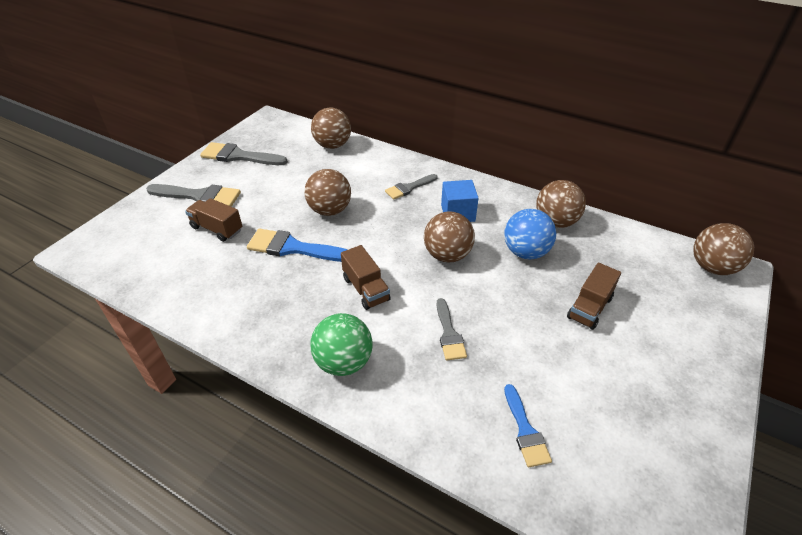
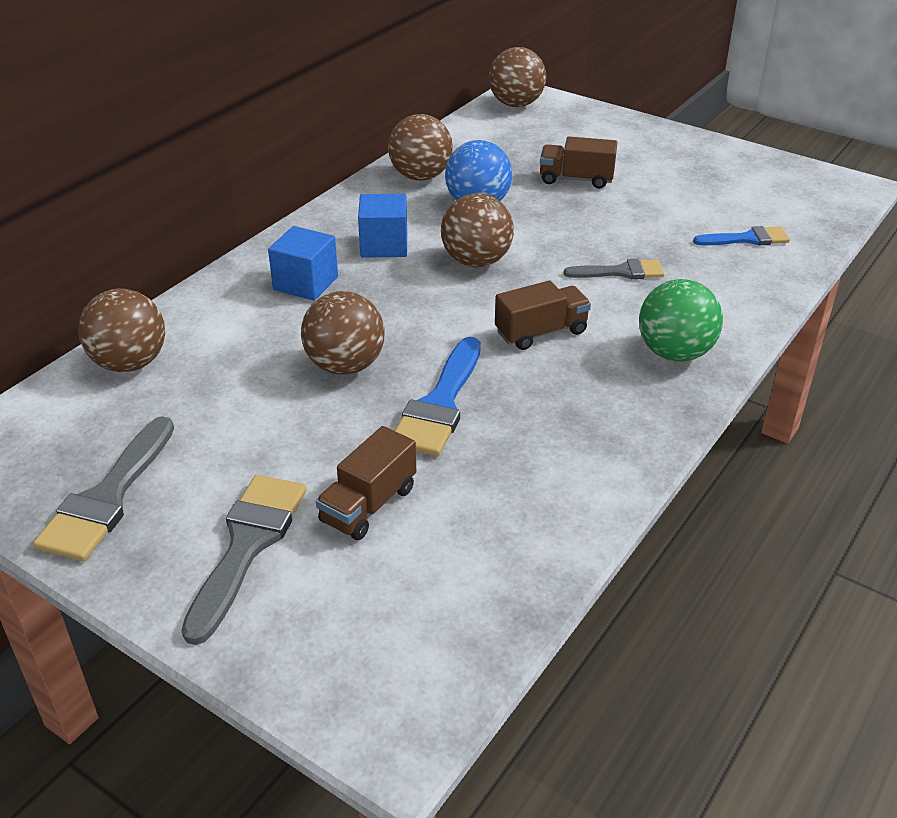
camera: 85 degrees left, 5 degrees down
(409, 188) = (305, 283): grey brush -> blue cube
(589, 307) = (576, 179): brown truck -> brown truck turned 150 degrees clockwise

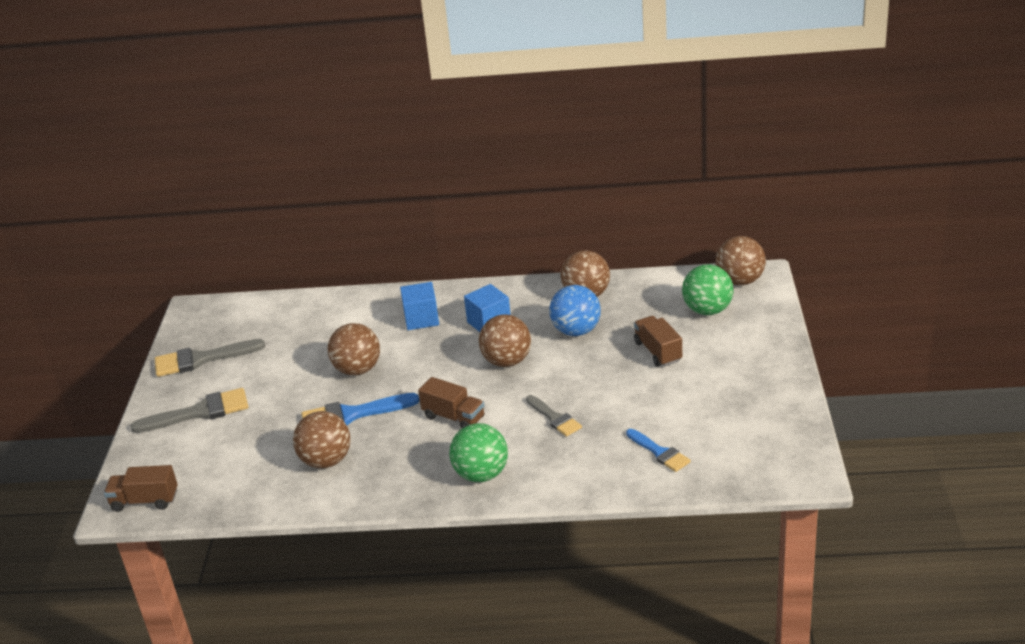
camera: 60 degrees right, 5 degrees down
(130, 363) = (300, 309): brown ball -> brown ball (326, 461)
(368, 505) = (253, 431): brown truck -> brown truck (145, 501)
(541, 134) = (707, 310): none -> green ball

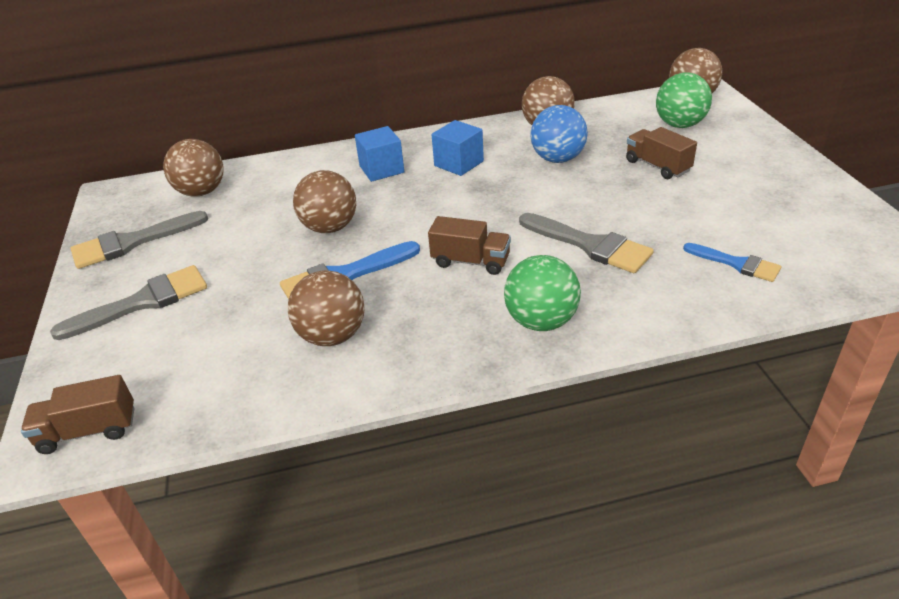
camera: 15 degrees left, 5 degrees up
(507, 361) = (500, 196): brown ball -> brown ball (201, 192)
(554, 418) = (590, 245): grey brush -> grey brush, size x1.60

